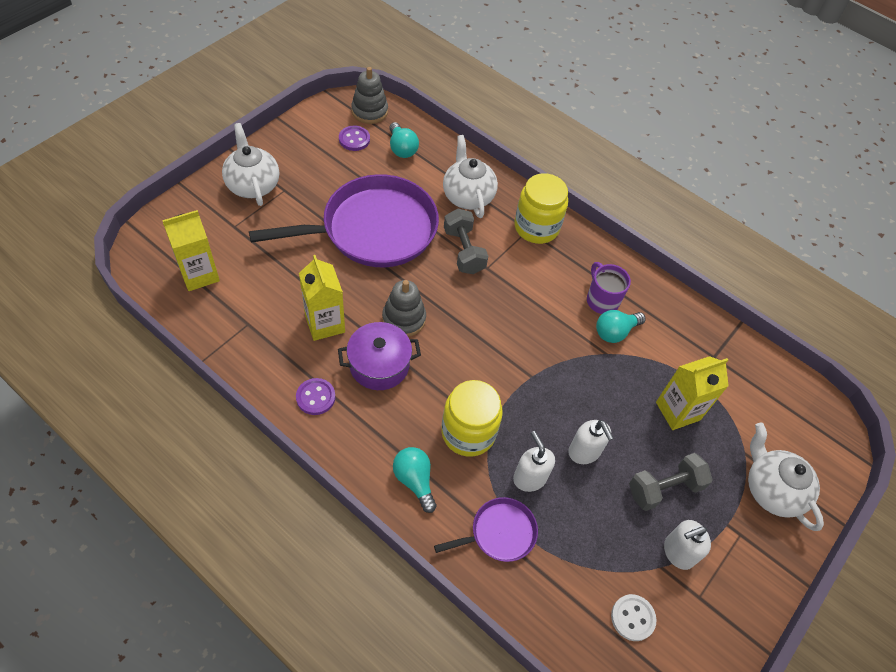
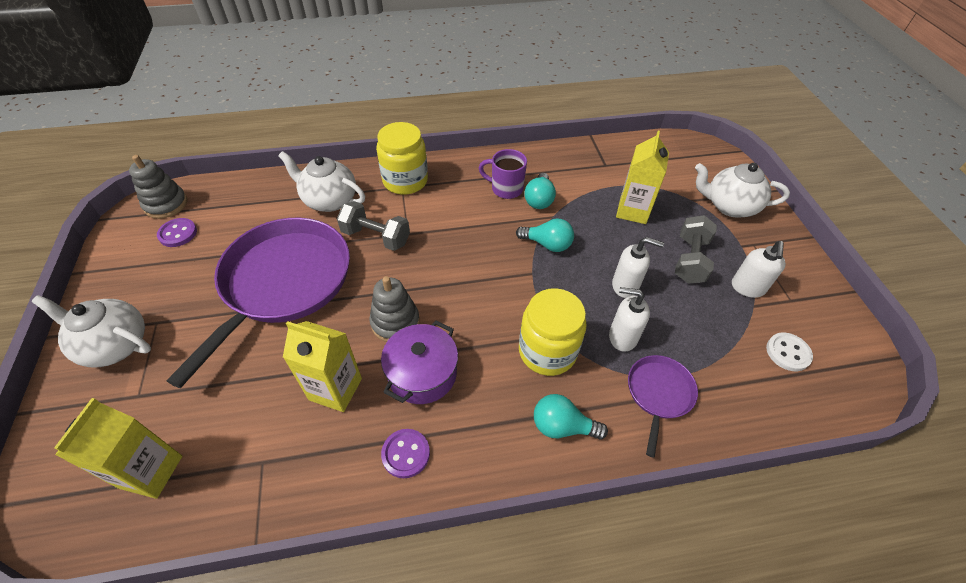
camera: 45 degrees left, 5 degrees down
(402, 148) = (231, 209): turquoise light bulb -> turquoise light bulb (547, 244)

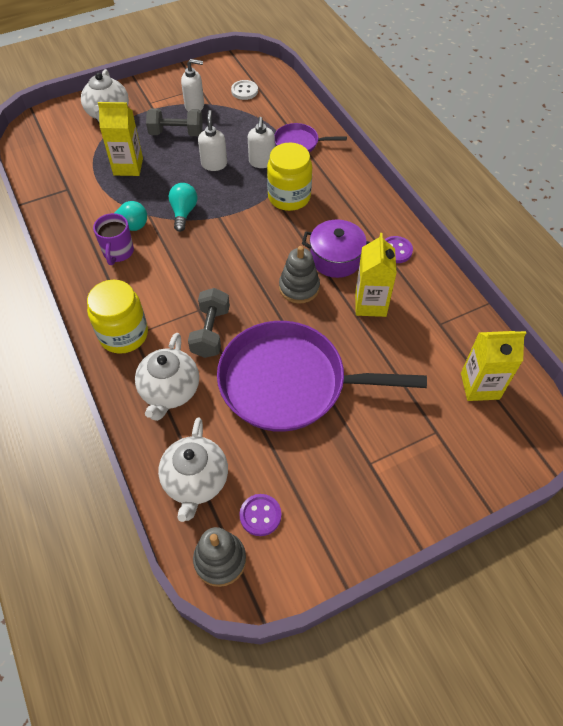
camera: 105 degrees left, 5 degrees up
(115, 345) = (405, 482): white teapot -> white teapot (196, 481)
(562, 426) = (341, 182): turquoise light bulb -> none

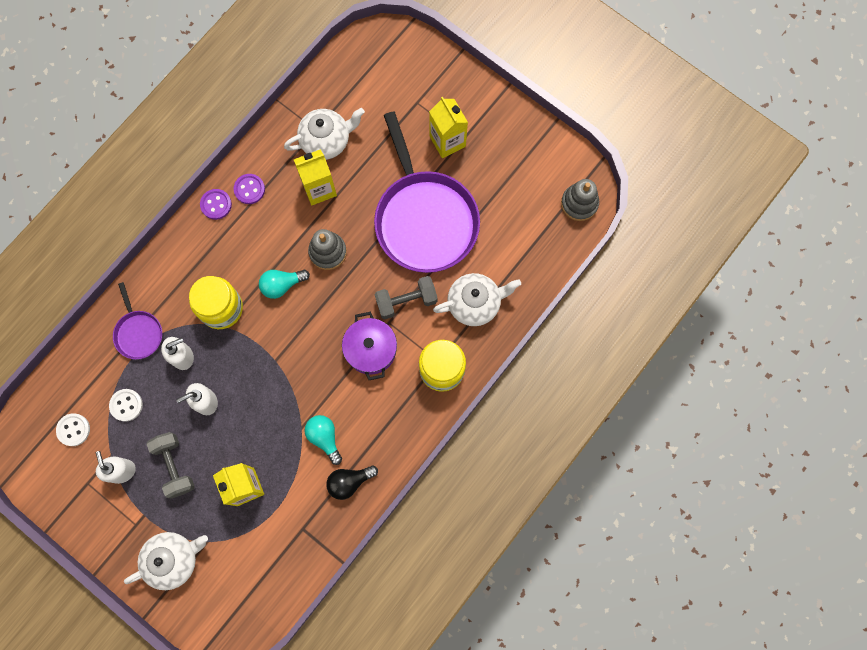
camera: 115 degrees left, 20 degrees up
(78, 230) = (349, 482): none -> black light bulb
(118, 252) = (359, 428): purple mug -> none
(183, 212) = (284, 396): turquoise light bulb -> turquoise light bulb (282, 285)
(196, 481) = (535, 246): white teapot -> white teapot (326, 140)
(243, 121) = (126, 405): none -> white button
(260, 515) = (537, 192): purple button -> purple button (216, 204)
(336, 258) = (281, 235): purple pot -> purple pot (371, 349)
(480, 386) = (362, 84): yellow carton -> yellow carton (447, 141)

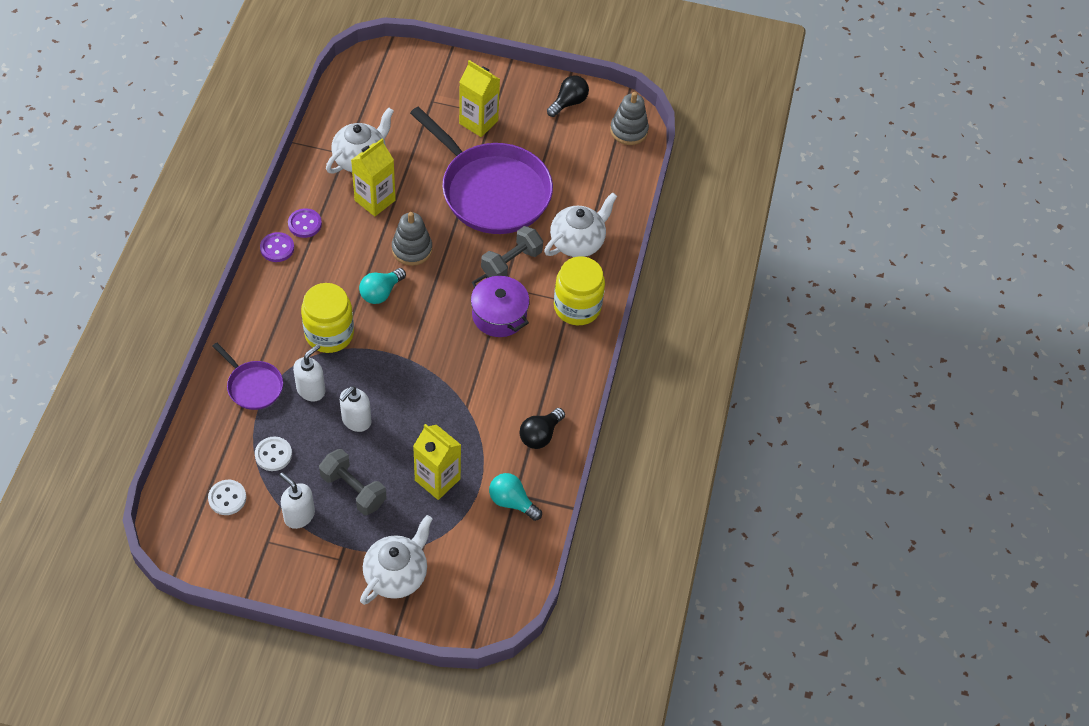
camera: 30 degrees left, 20 degrees down
(324, 437) = (494, 406): turquoise light bulb -> turquoise light bulb (512, 502)
(539, 152) = (568, 103): none -> black light bulb

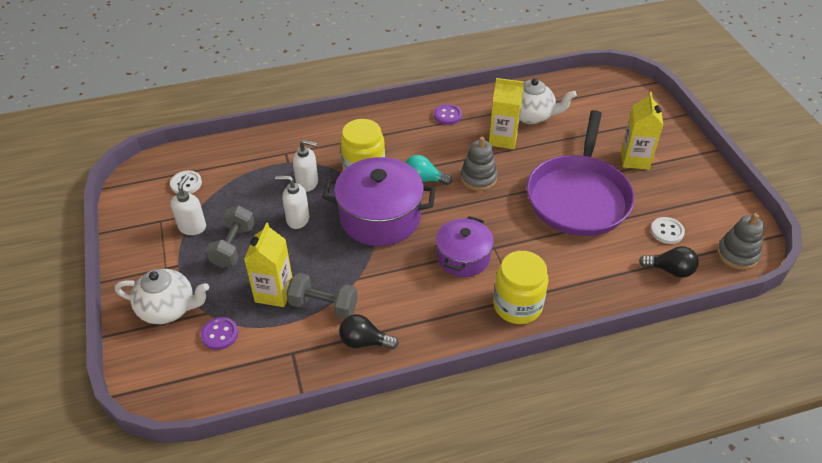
camera: 65 degrees right, 10 degrees down
(253, 386) = (289, 153): purple pan -> none
(273, 454) = (237, 189): white button -> white button (667, 231)
(277, 248) = (415, 112): purple button -> purple button (219, 334)
(404, 352) = (380, 217): none -> purple pot
(511, 263) = (521, 241): grey dumbbell -> grey dumbbell (323, 306)
(512, 502) = (282, 353): turquoise light bulb -> none
(568, 103) = (717, 202): black light bulb -> black light bulb (670, 270)
(578, 242) = (584, 274): white teapot -> none

